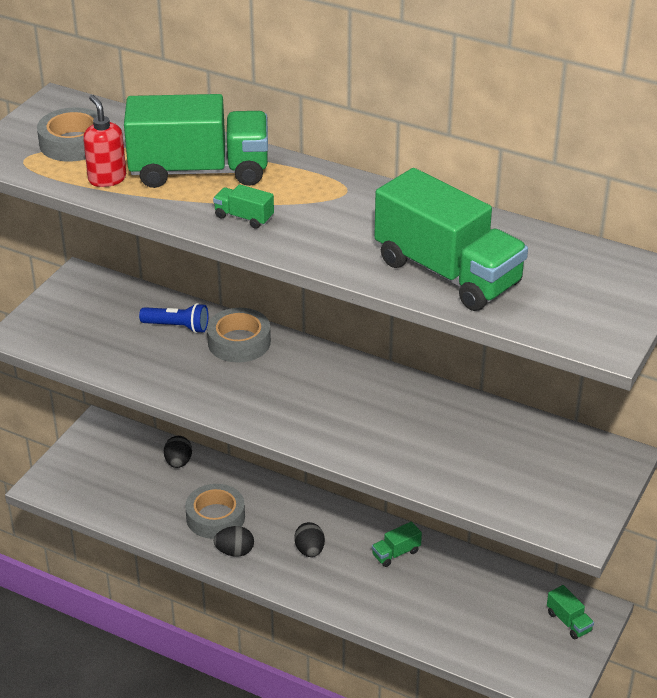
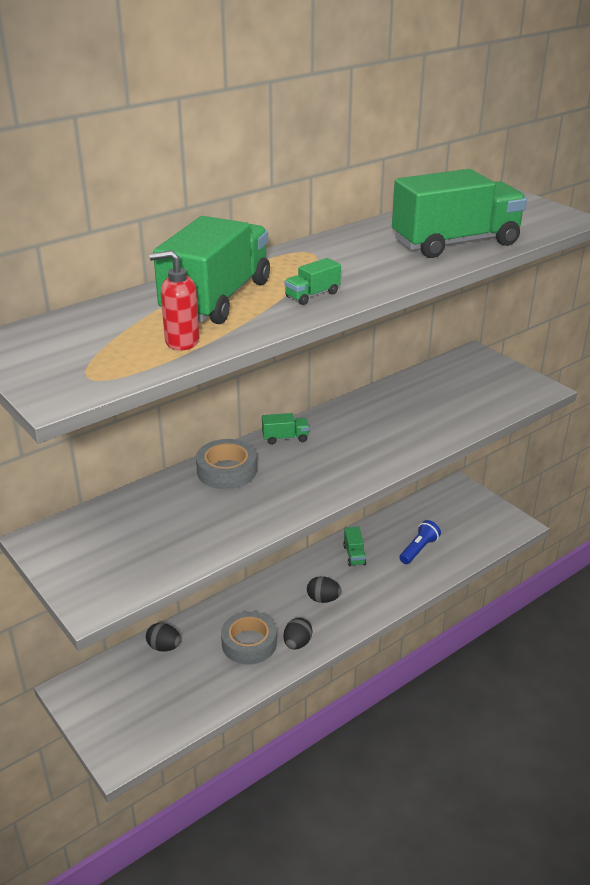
camera: 65 degrees left, 5 degrees down
(73, 143) = (92, 347): grey tape -> none
(177, 327) = (175, 498): blue flashlight -> blue flashlight (419, 549)
(568, 622) = (462, 500): green truck -> green truck (285, 438)

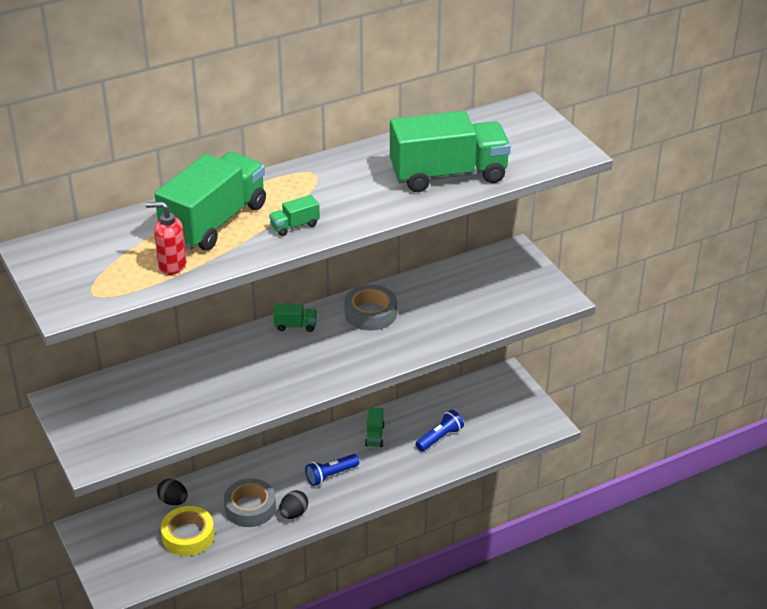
camera: 10 degrees right, 5 degrees up
(189, 683) = (188, 536): none -> yellow tape
(227, 471) = (233, 353): grey tape -> grey tape (370, 313)
(323, 599) = (331, 475): black egg -> blue flashlight

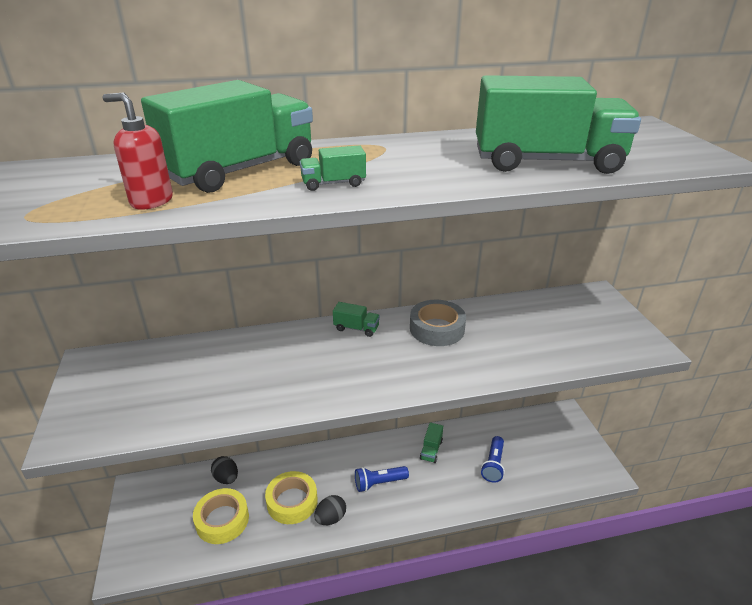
camera: 15 degrees right, 5 degrees down
(250, 508) = (292, 502): grey tape -> yellow tape
(440, 437) = (493, 465): blue flashlight -> blue flashlight turned 135 degrees clockwise

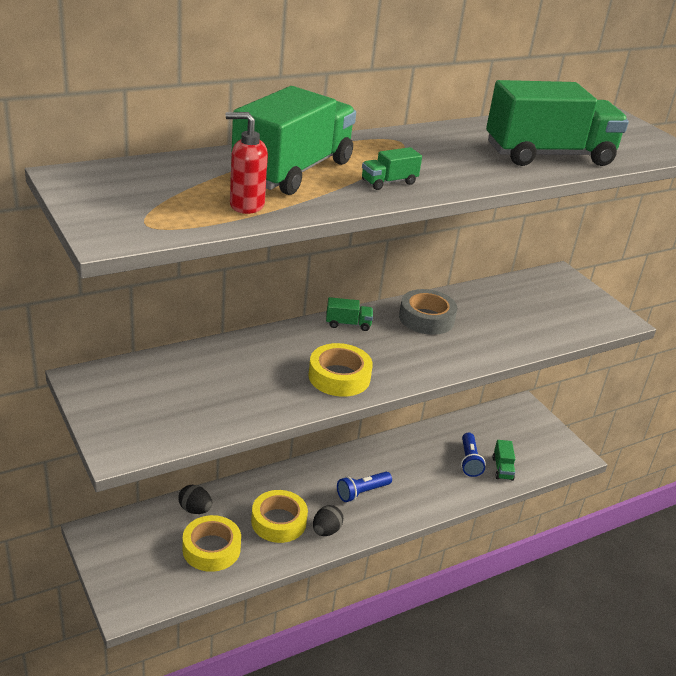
camera: 20 degrees left, 0 degrees up
(318, 382) = (339, 377): none -> yellow tape
(431, 450) = (403, 455): green truck -> green truck (502, 468)

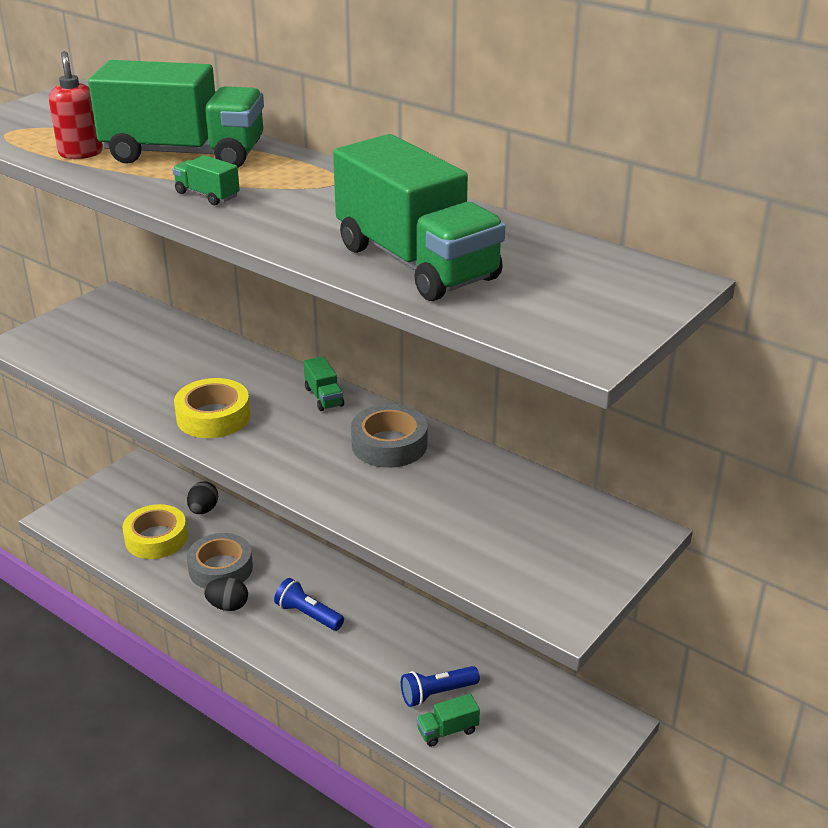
camera: 70 degrees right, 0 degrees up
(278, 521) = (220, 568): yellow tape -> grey tape

